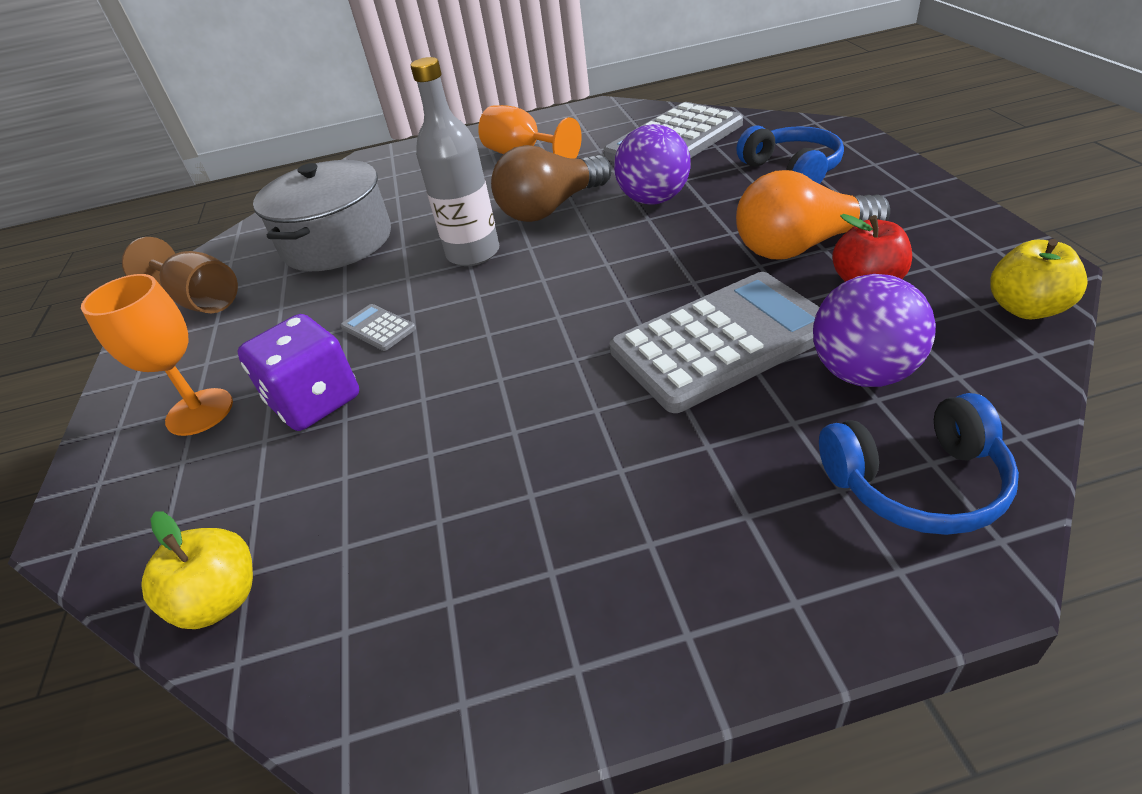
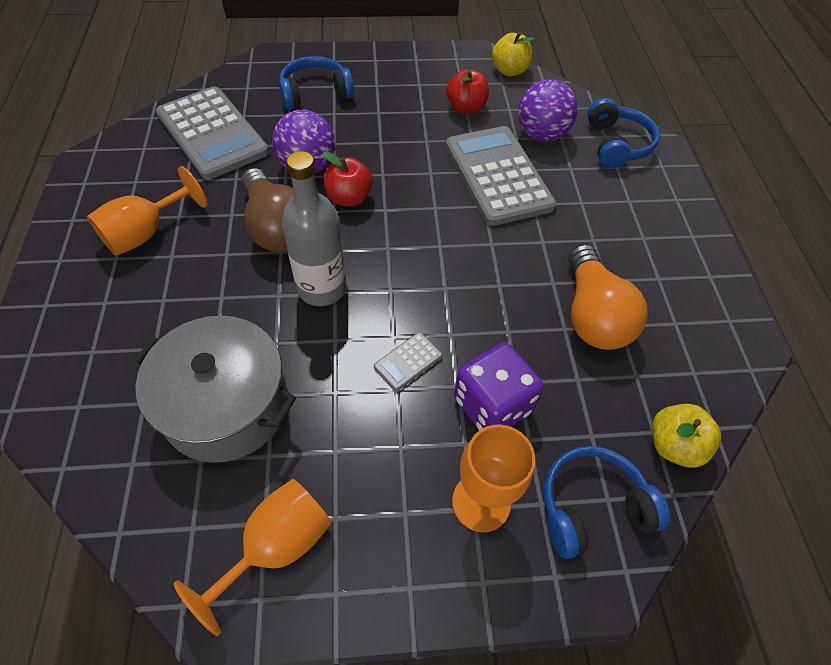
camera: 90 degrees left, 15 degrees up
(163, 508) = (592, 506): none -> blue headphones
(201, 300) = (276, 547): brown goblet -> orange goblet
(614, 236) = (349, 198): none -> red apple
(801, 246) = (415, 119): orange light bulb -> orange light bulb (592, 314)

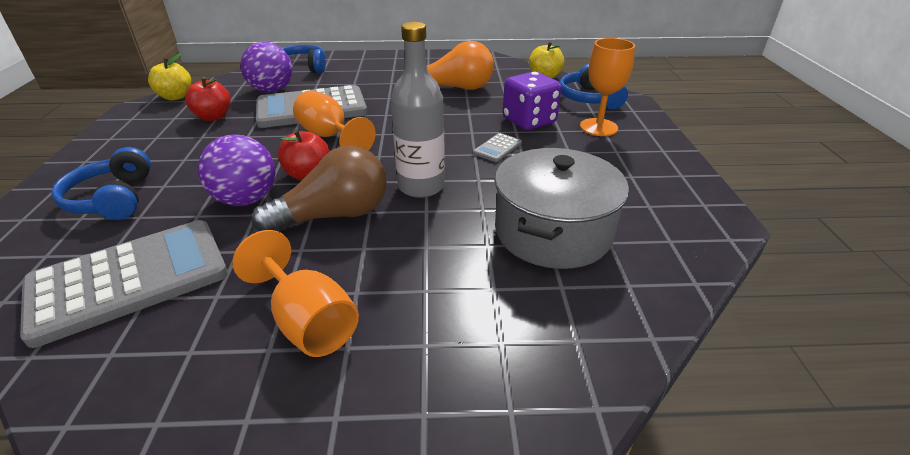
camera: 85 degrees left, 20 degrees down
(276, 547) = (664, 199): orange goblet -> orange goblet (329, 137)
(408, 361) = (497, 148): grey calculator -> grey calculator turned 75 degrees clockwise

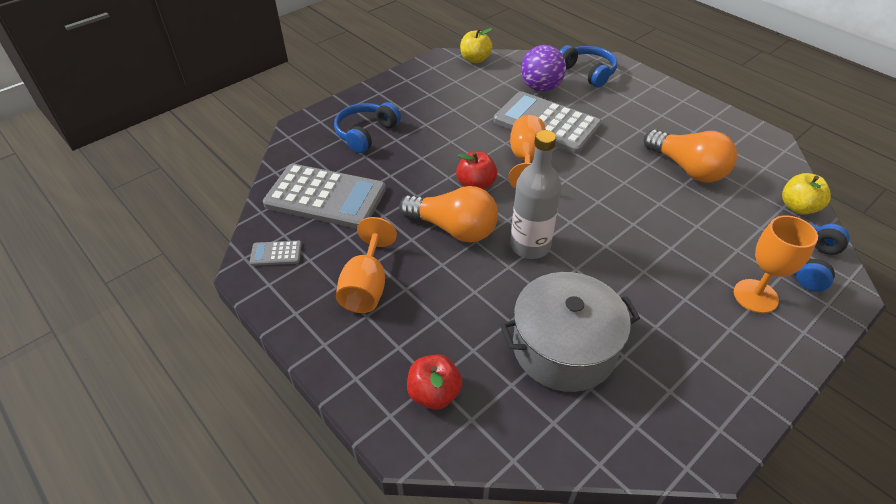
camera: 50 degrees right, 10 degrees up
(213, 117) = (477, 94): red apple -> red apple (434, 393)
(246, 199) = (423, 181): purple ball -> none
(334, 215) = (453, 229): brown light bulb -> orange light bulb
(497, 148) = (630, 253): grey calculator -> grey calculator (276, 254)
(529, 121) = (699, 245): purple dice -> none

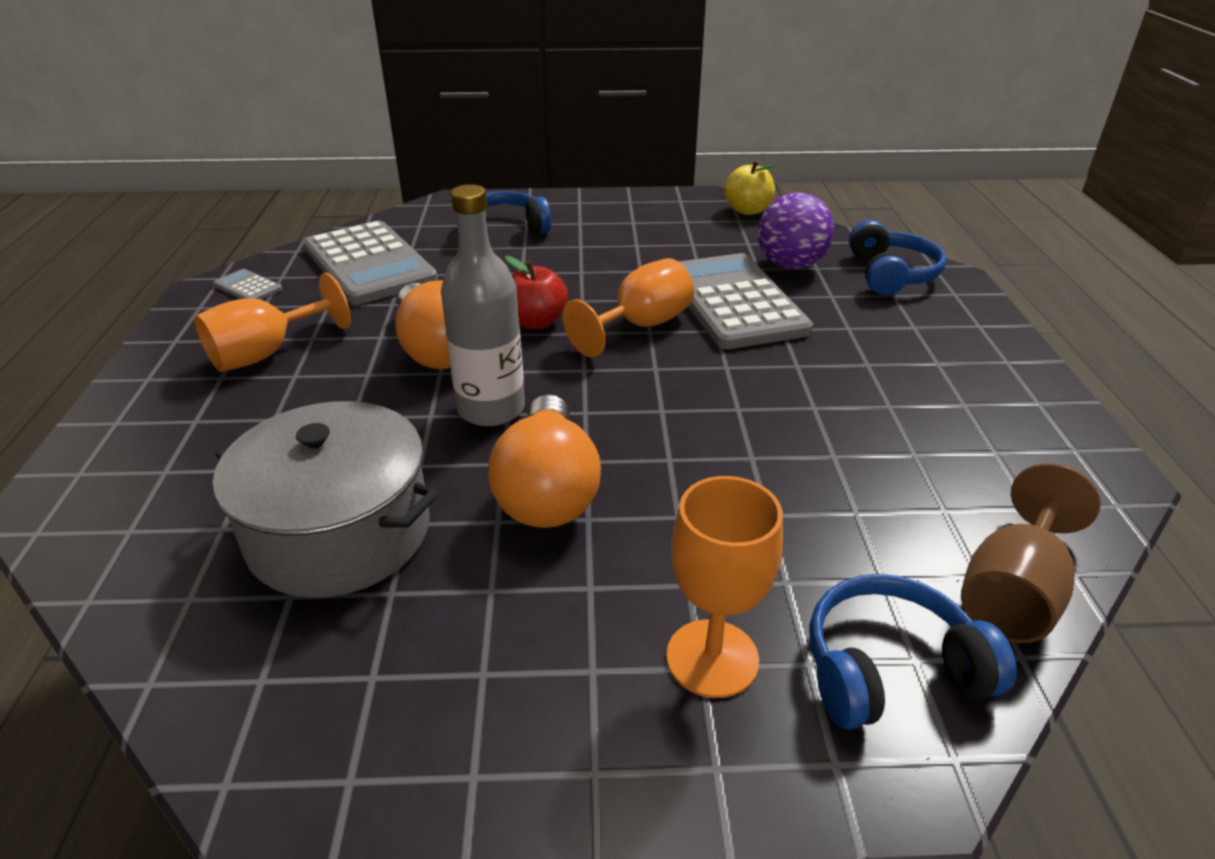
camera: 40 degrees right, 10 degrees down
(434, 393) = (145, 482): red apple -> none
(687, 168) = (872, 440): orange light bulb -> orange light bulb (548, 489)
(798, 207) = (1012, 592): yellow apple -> brown goblet

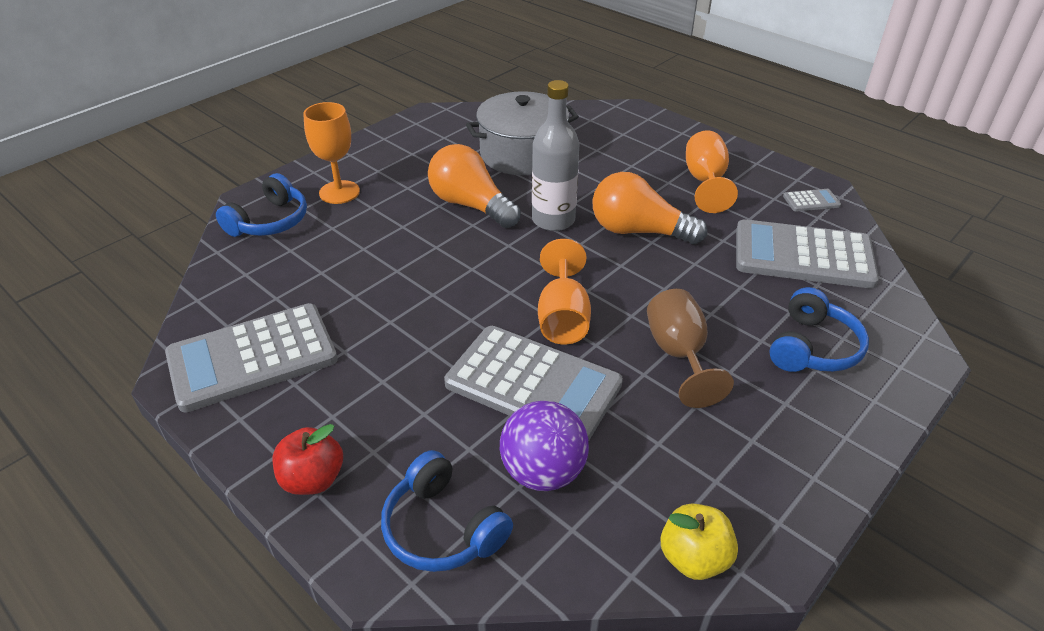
camera: 135 degrees right, 5 degrees up
(536, 322) = (625, 280): red apple -> red apple (313, 479)
(1005, 450) = (252, 357): none -> grey calculator
(1012, 592) = (227, 274): brown goblet -> brown goblet (679, 354)

